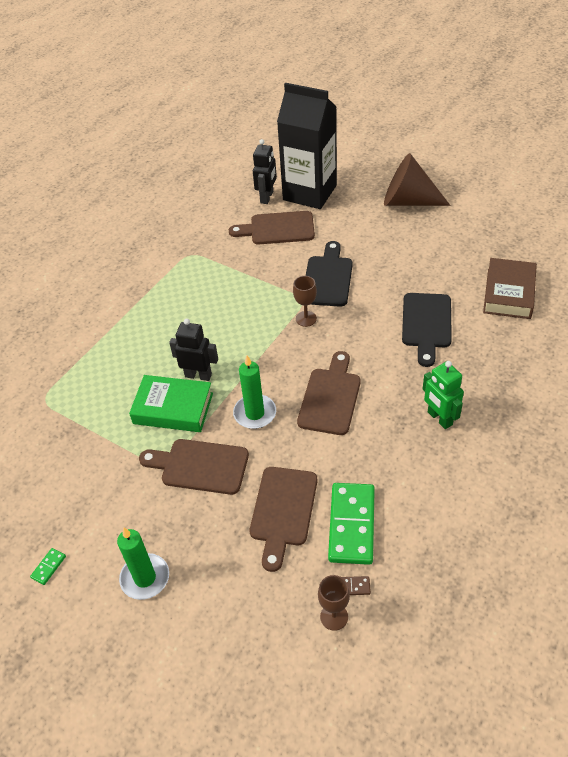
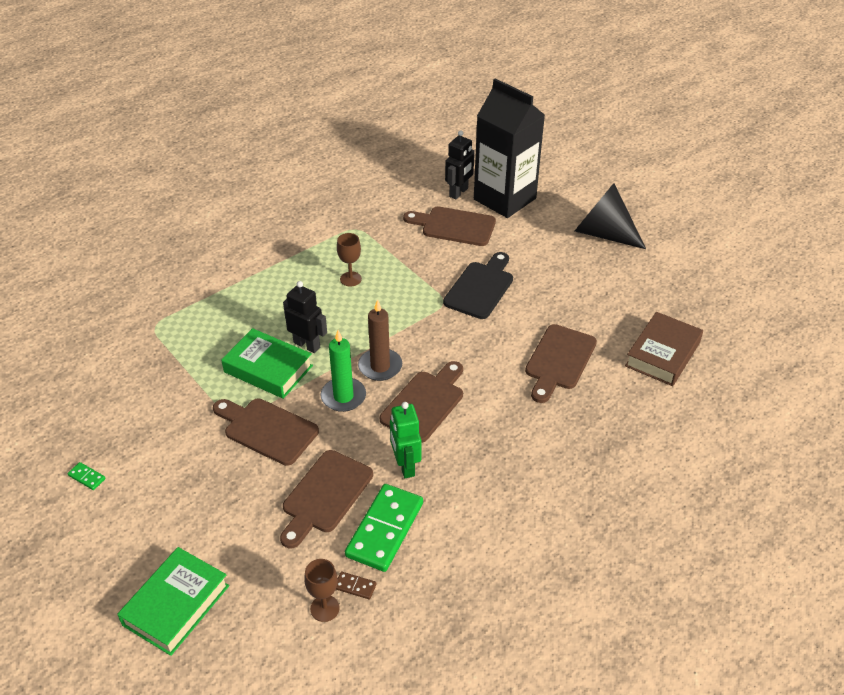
camera: 15 degrees right, 5 degrees down
(48, 567) = (87, 477): green domino -> green domino turned 75 degrees clockwise
(145, 578) = (167, 515): green candle -> none
(195, 662) = (176, 605): none -> green book
(274, 376) = (380, 366): none -> brown candle
(306, 319) = (438, 321): brown goblet -> brown goblet (350, 279)
(408, 201) = (603, 233): brown cone -> black cone
(426, 324) = (559, 360): black cutting board -> brown cutting board
(439, 418) = (525, 456): green robot -> green robot (405, 466)

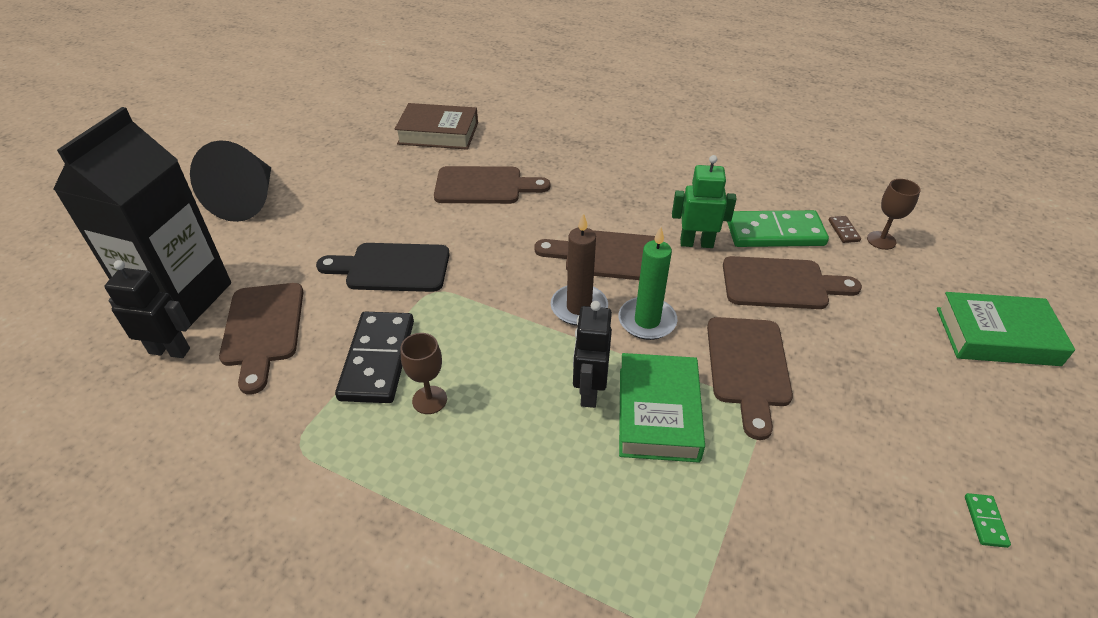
camera: 115 degrees left, 0 degrees up
(397, 265) = (377, 359): none -> black domino
(405, 466) = (696, 243): green robot -> green robot turned 135 degrees counterclockwise

